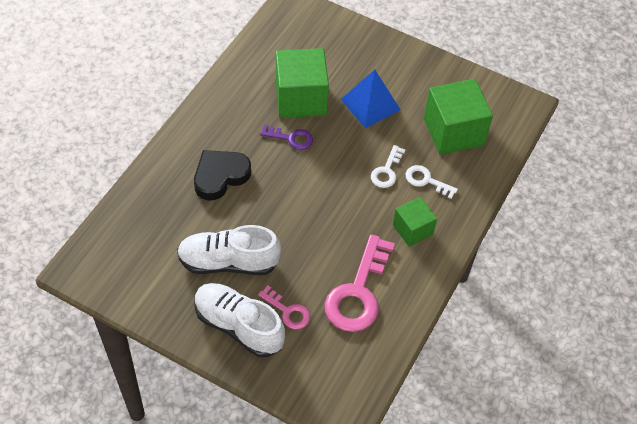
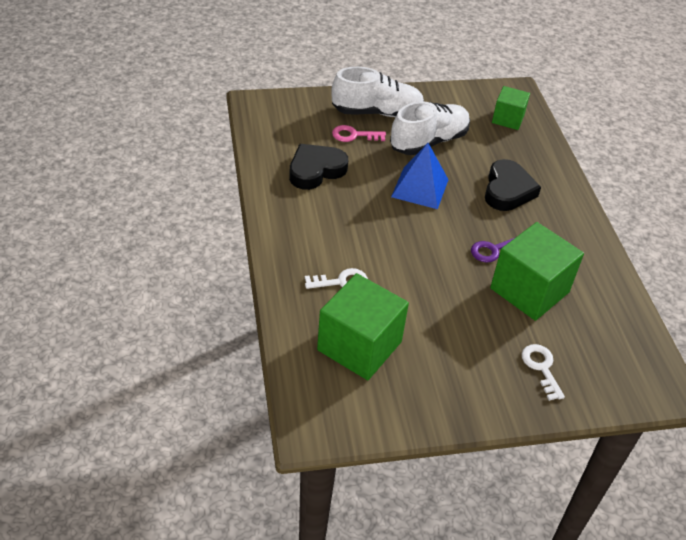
camera: 140 degrees right, 10 degrees down
(358, 292) = (316, 170): pink key -> black heart
(370, 104) = (464, 324): blue pyramid -> blue pyramid (420, 188)
(386, 171) = (384, 270): white key -> white key (541, 368)
(413, 229) = (315, 235): green cube -> green cube (508, 119)

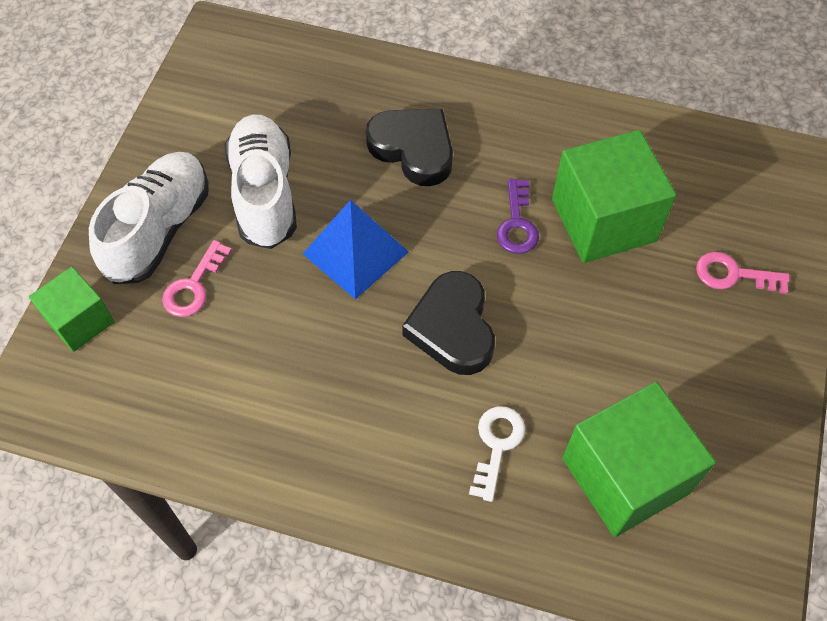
camera: 60 degrees left, 15 degrees up
(316, 170) = (244, 376): black heart -> black heart (452, 328)
(508, 119) = (271, 74): green cube -> green cube (80, 321)
(541, 368) = (733, 275): white key -> pink key

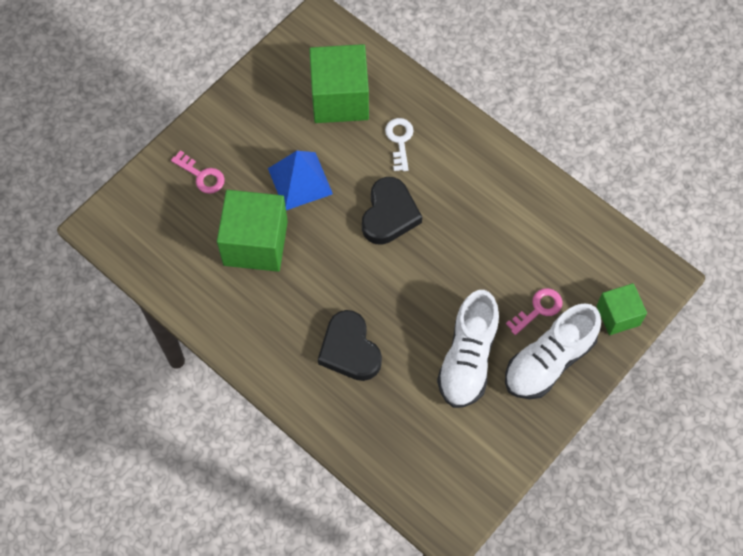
camera: 155 degrees left, 5 degrees up
(356, 252) = (425, 288): blue pyramid -> blue pyramid (300, 181)
(496, 445) = (399, 140): white key -> white key turned 135 degrees clockwise
(517, 223) = (311, 264): purple key -> none

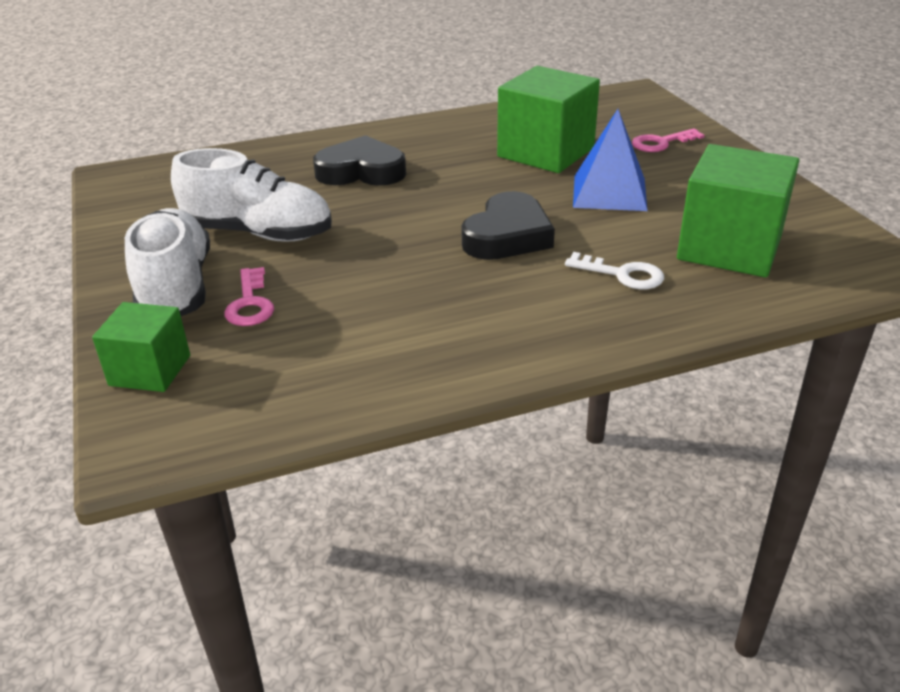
camera: 120 degrees right, 30 degrees down
(389, 214) = (507, 236): black heart -> black heart turned 105 degrees counterclockwise
(467, 359) = (258, 233): white shoe -> white shoe turned 150 degrees clockwise

